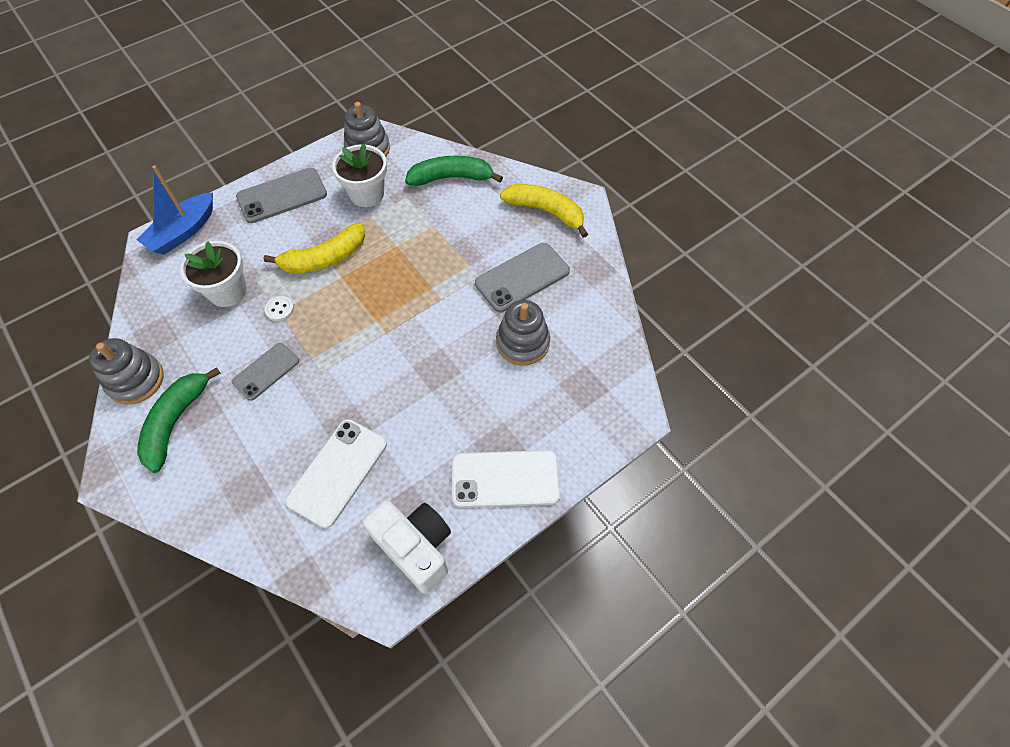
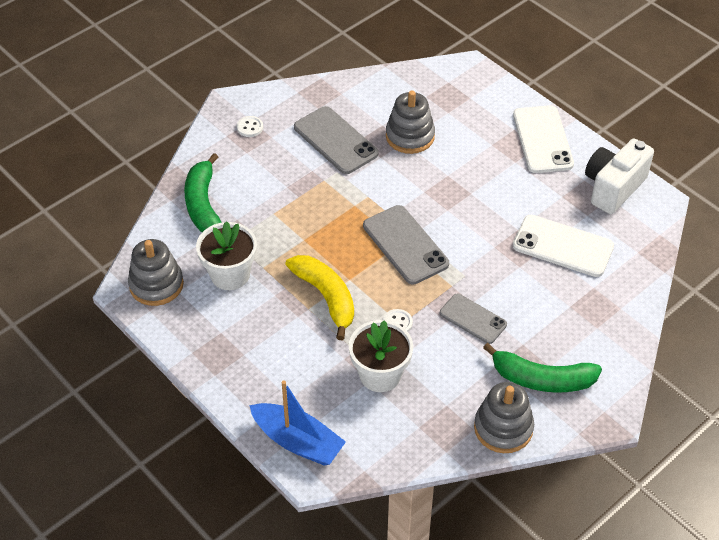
camera: 95 degrees left, 10 degrees down
(282, 196) = (235, 354): grey phone -> grey phone (405, 245)
(546, 212) = (250, 127): yellow banana -> white button

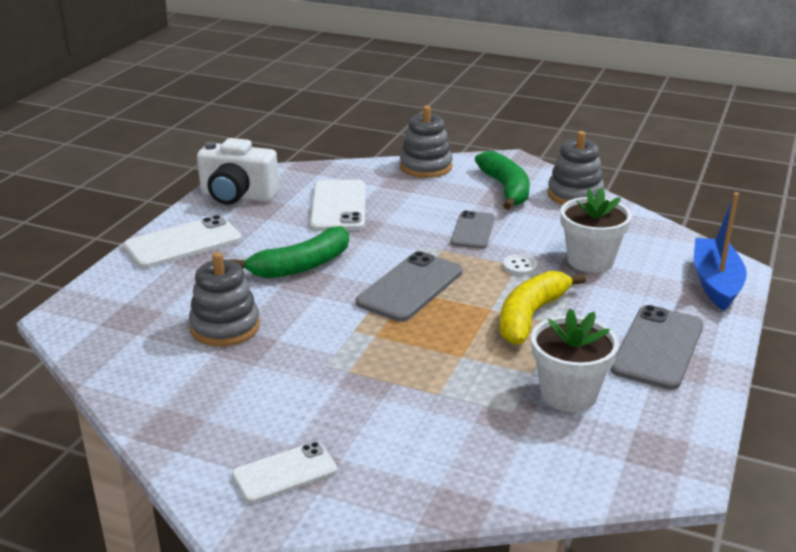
camera: 115 degrees left, 20 degrees down
(156, 285) = (646, 451): grey stacking toy -> grey stacking toy (426, 167)
(203, 204) = (474, 462): green banana -> green banana (301, 266)
(250, 127) = (285, 473): white button -> white phone
(335, 140) = (267, 383): grey phone -> grey phone (658, 347)

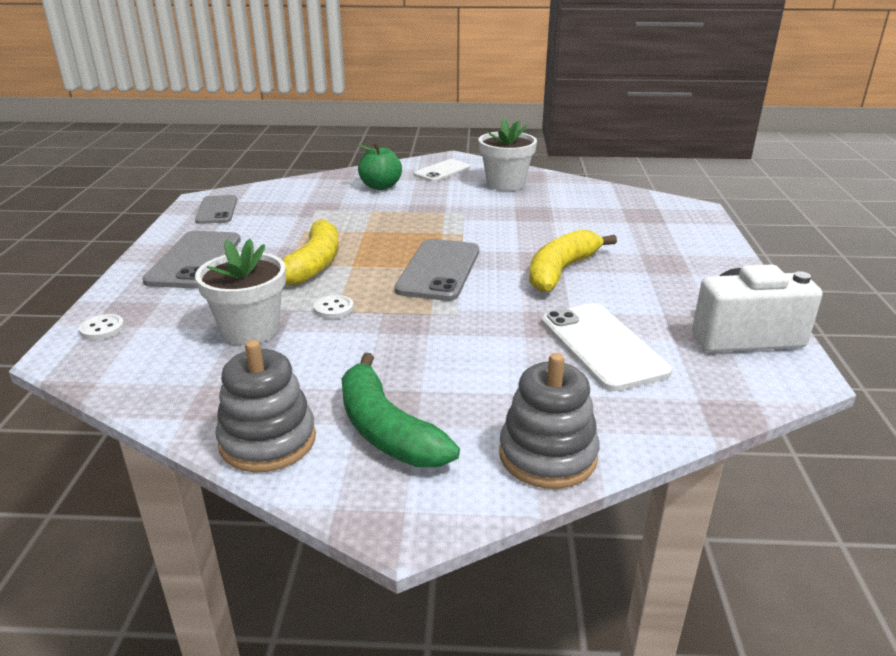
camera: 160 degrees right, 0 degrees up
(183, 243) = (704, 271): white phone -> none
(225, 327) = (564, 220): grey stacking toy -> none
(301, 266) = (561, 271): green banana -> yellow banana
(403, 449) = (380, 186): none -> green apple
(473, 230) = (406, 344): grey phone -> grey phone (216, 210)
(568, 394) = (275, 223): white flower pot -> white flower pot (505, 184)
(716, 283) = (102, 329): blue boat -> white button

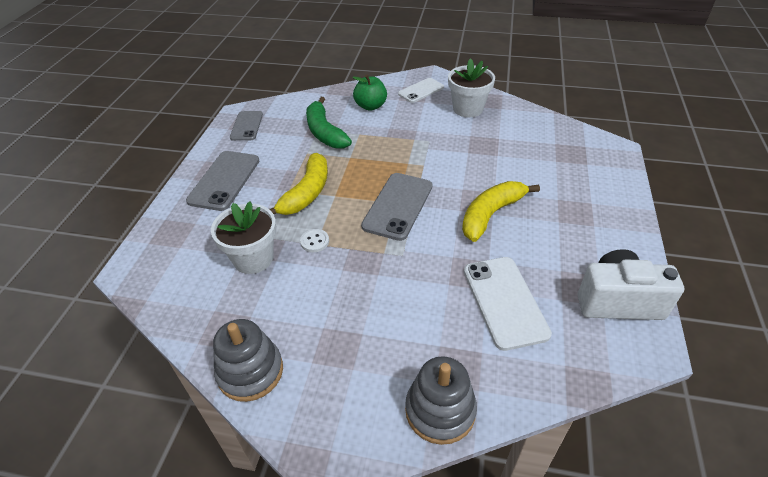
camera: 10 degrees right, 15 degrees up
(102, 329) = (155, 247): white button -> none
(386, 430) = (331, 371): green banana -> green banana (324, 132)

